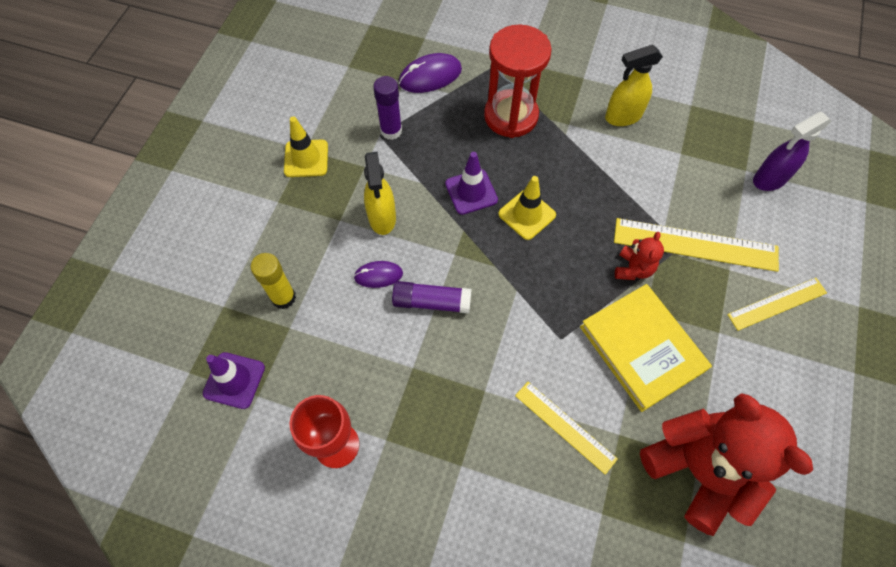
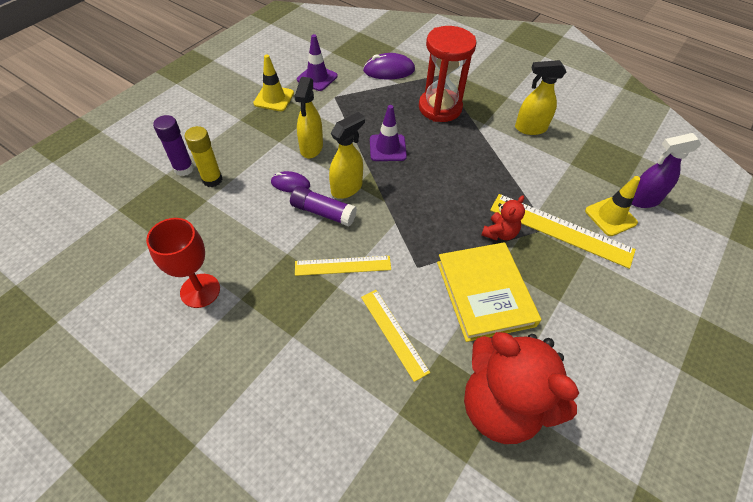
camera: 15 degrees right, 10 degrees down
(234, 380) = (147, 223): purple traffic cone -> purple traffic cone (317, 78)
(391, 131) = (344, 96): purple glue stick -> purple glue stick (184, 169)
(446, 261) = (347, 188): none -> yellow spray bottle
(527, 214) = (425, 173): yellow traffic cone -> yellow traffic cone (610, 217)
(698, 470) = (501, 405): red teddy bear -> red teddy bear turned 150 degrees clockwise
(777, 303) = (621, 293): yellow ruler -> yellow ruler (343, 265)

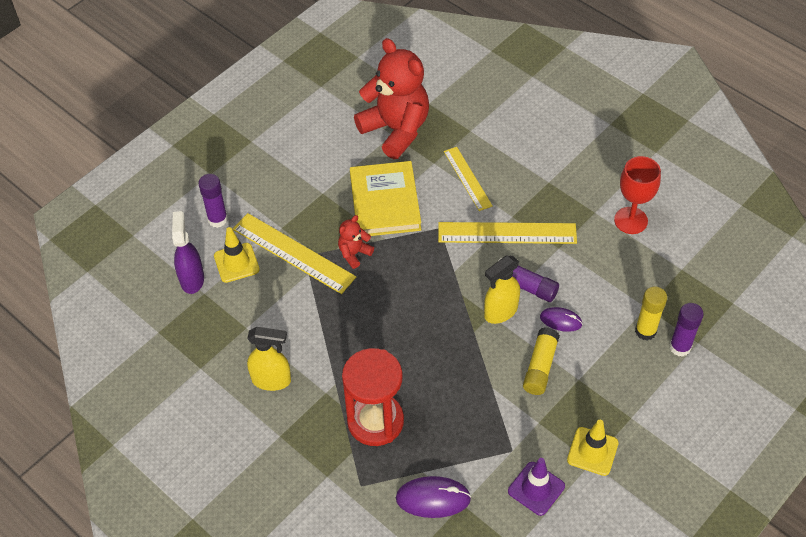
camera: 170 degrees left, 0 degrees up
(311, 148) = (540, 367): yellow spray bottle -> yellow glue stick
(343, 265) = (507, 233): yellow ruler -> yellow ruler, size x1.59
(387, 148) = (451, 361): purple traffic cone -> none
(643, 200) = (192, 279): purple spray bottle -> purple spray bottle turned 90 degrees counterclockwise
(656, 260) = (217, 219): none -> purple glue stick

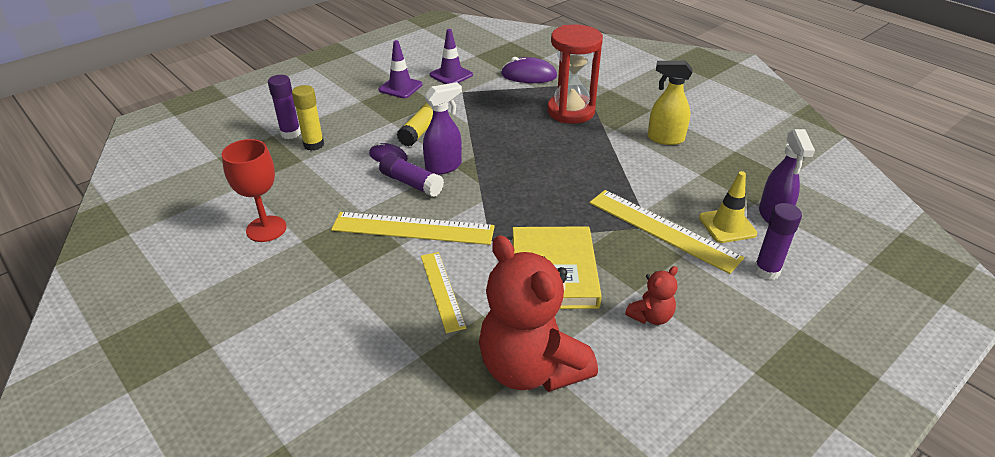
camera: 175 degrees left, 15 degrees down
(354, 253) = (592, 223): red teddy bear -> red teddy bear (650, 316)
(500, 312) = (444, 167): yellow spray bottle -> purple spray bottle
(592, 451) = (400, 87): yellow traffic cone -> purple traffic cone

